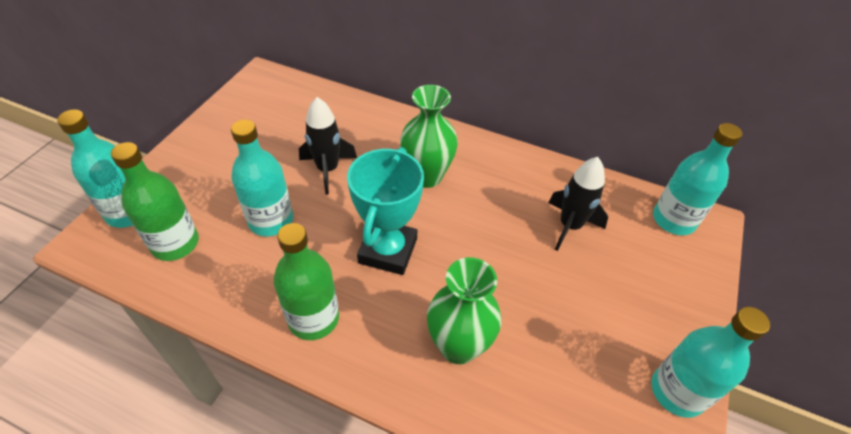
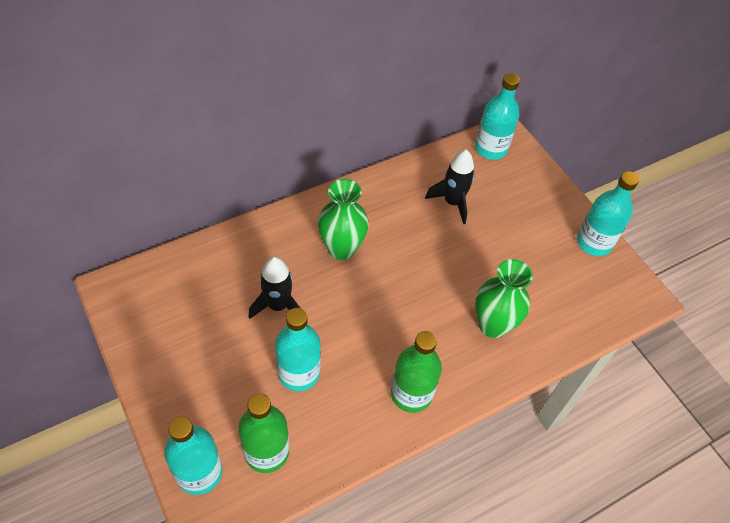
camera: 55 degrees left, 5 degrees up
(387, 250) = (389, 316): turquoise trophy -> none

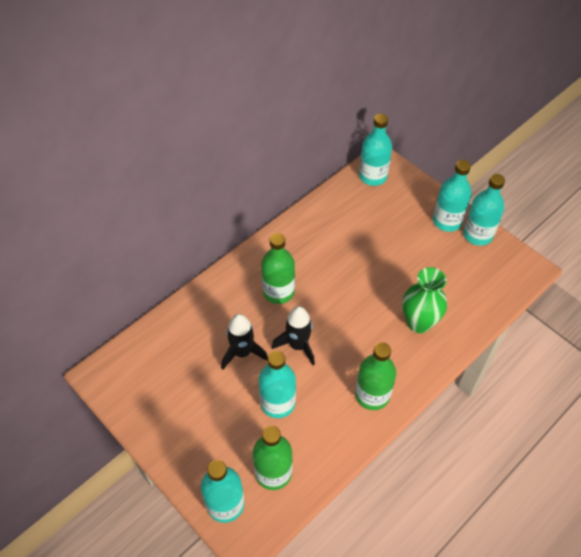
camera: 10 degrees left, 0 degrees up
(341, 248) = (278, 291): green vase -> green bottle
(452, 202) = (356, 230): black rocket -> black rocket (298, 345)
(562, 219) = (447, 221): none -> turquoise bottle

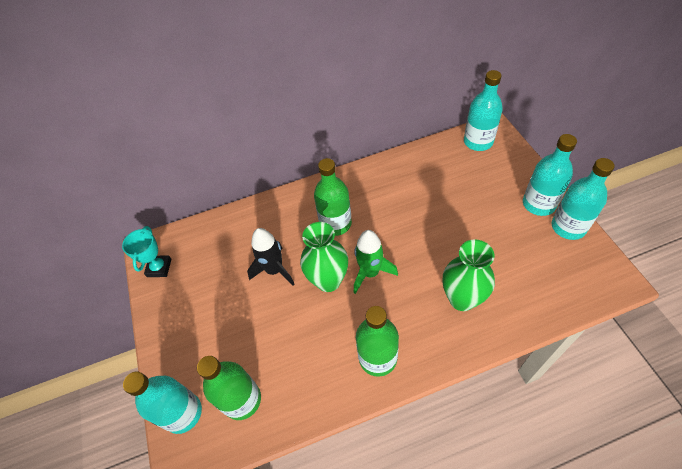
camera: 30 degrees right, 0 degrees up
(123, 389) = (159, 268): none -> turquoise trophy
(278, 403) = (281, 330): turquoise bottle -> none
(298, 345) = (328, 281): black rocket -> green vase
(332, 326) = (370, 272): none -> green rocket

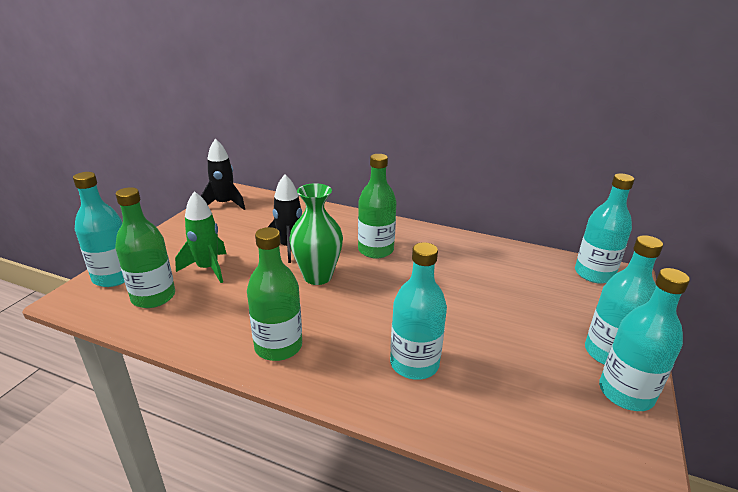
camera: 35 degrees right, 25 degrees down
(159, 268) = (224, 204): turquoise trophy -> black rocket
(370, 272) = (358, 293): green rocket -> green rocket (208, 268)
(462, 299) = (414, 364): green vase -> turquoise bottle

